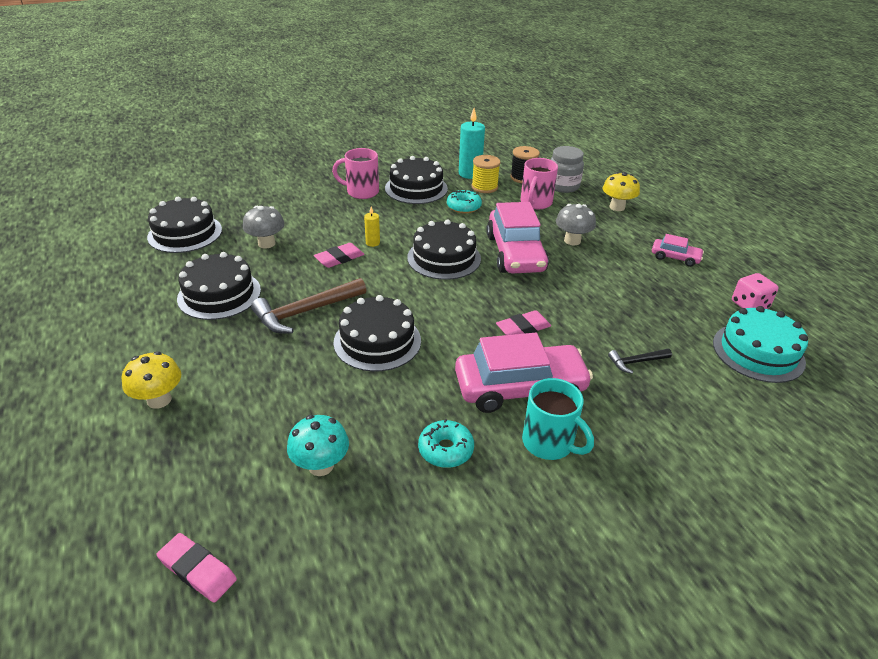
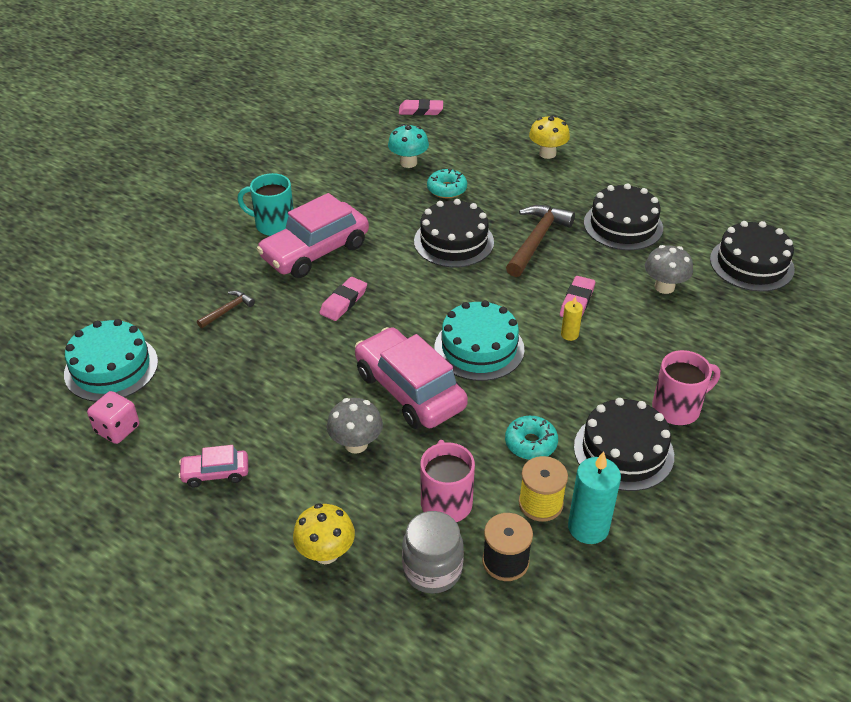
camera: 150 degrees right, 5 degrees up
(444, 258) = (479, 348): black cake -> turquoise cake
(445, 450) = (340, 196): turquoise donut -> turquoise donut (447, 189)
(636, 362) = (227, 310): black hammer -> brown hammer

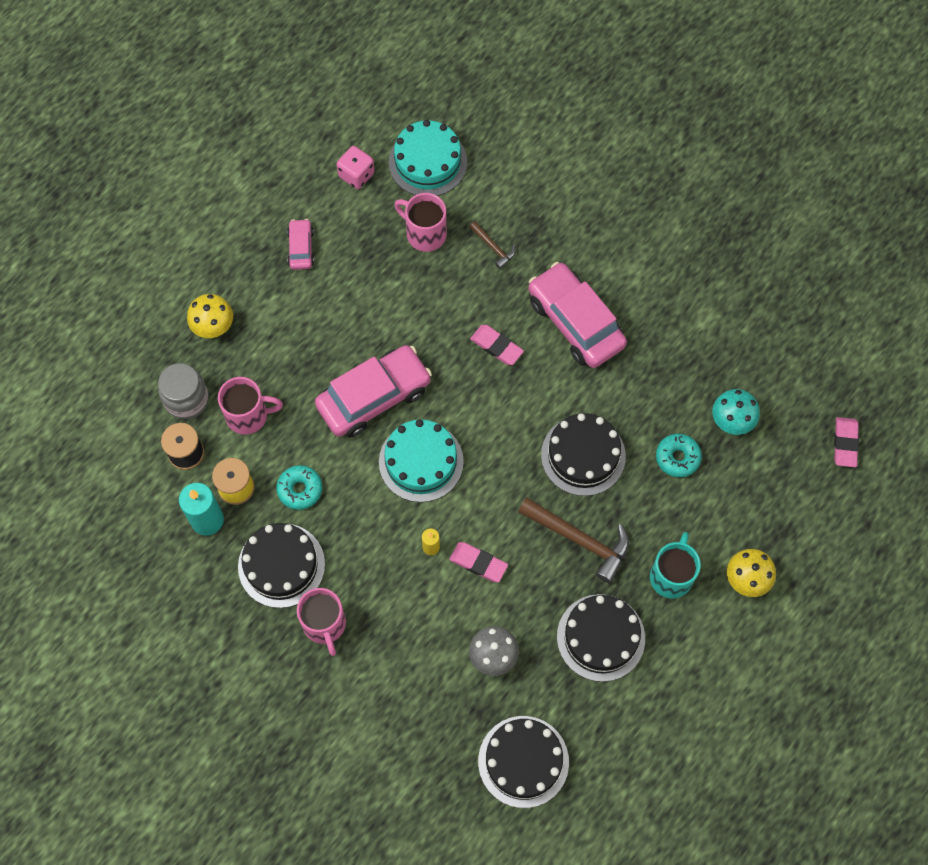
camera: 95 degrees right, 25 degrees up
(205, 364) = (424, 233): none -> pink mug
(273, 225) = (621, 283): turquoise mug -> turquoise mug (671, 575)
(356, 444) = (317, 351): grey mushroom -> none

